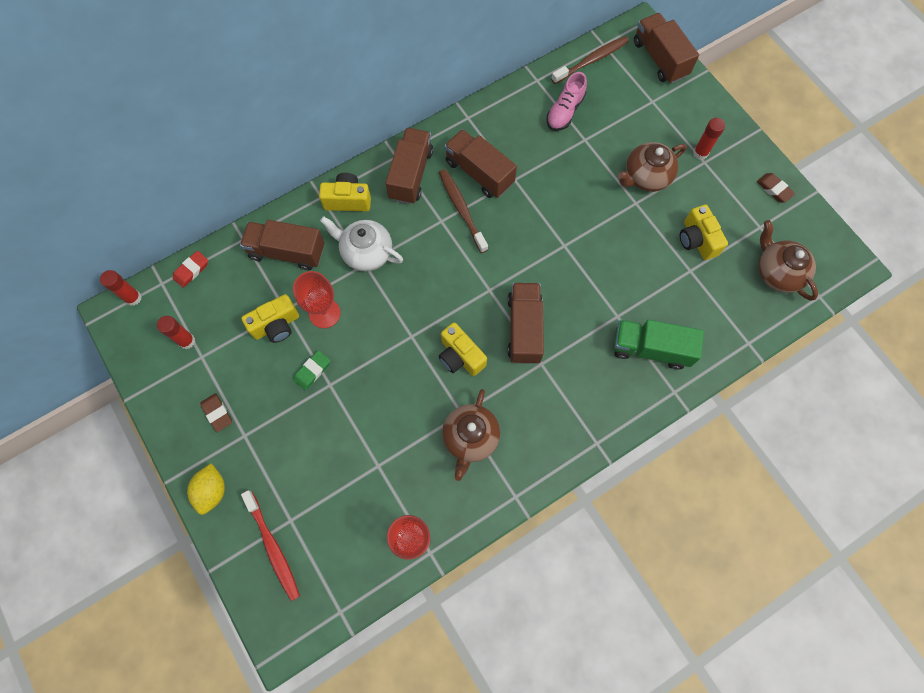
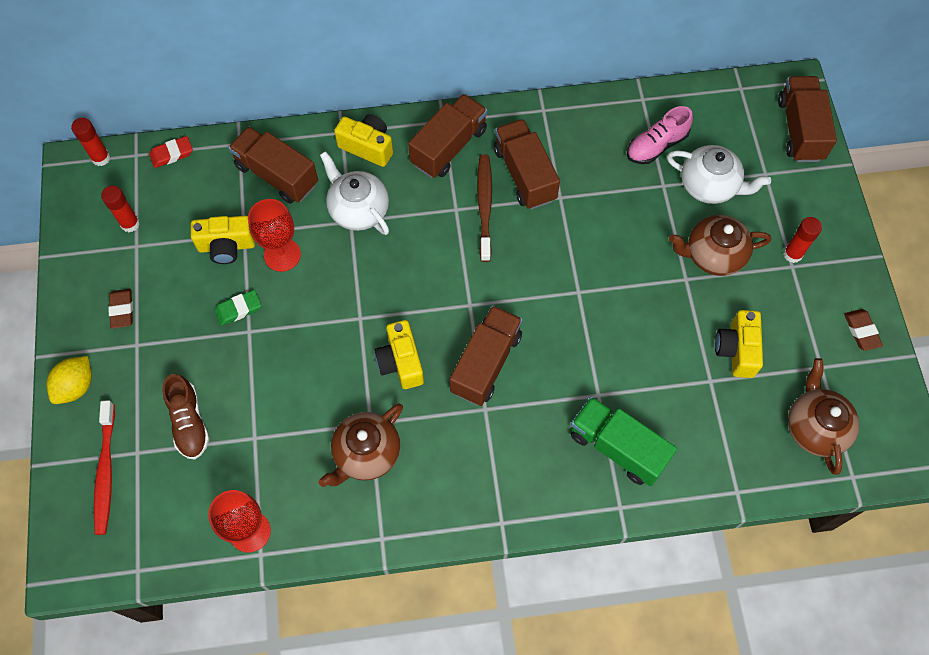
camera: 25 degrees right, 5 degrees down
(320, 477) = (189, 422): none -> brown shoe
(591, 60) = (717, 101): brown toothbrush -> none
(618, 126) = (709, 186): none -> white teapot

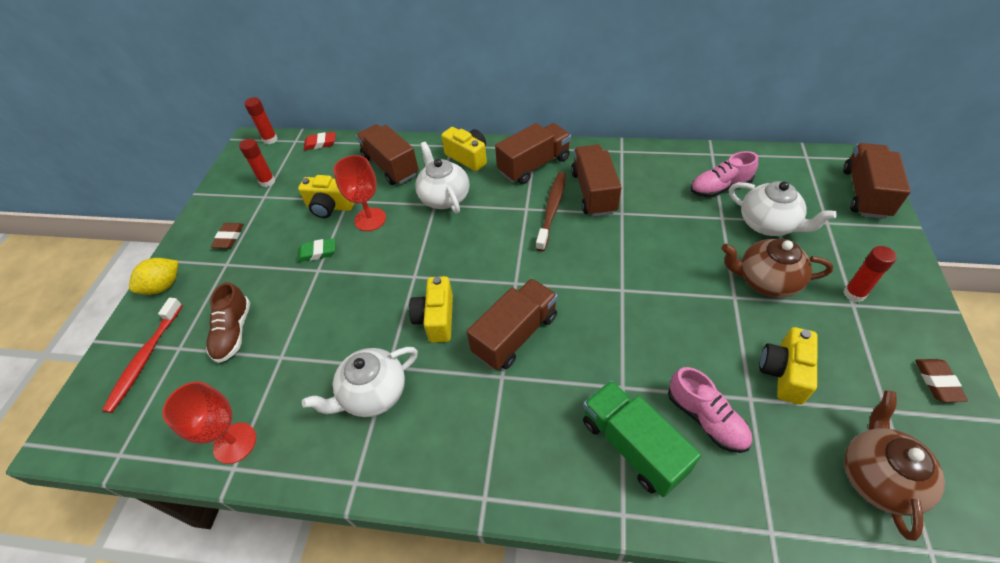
camera: 20 degrees right, 15 degrees down
(366, 454) = (373, 394): brown teapot -> white teapot
(675, 408) = (706, 418): none -> pink shoe

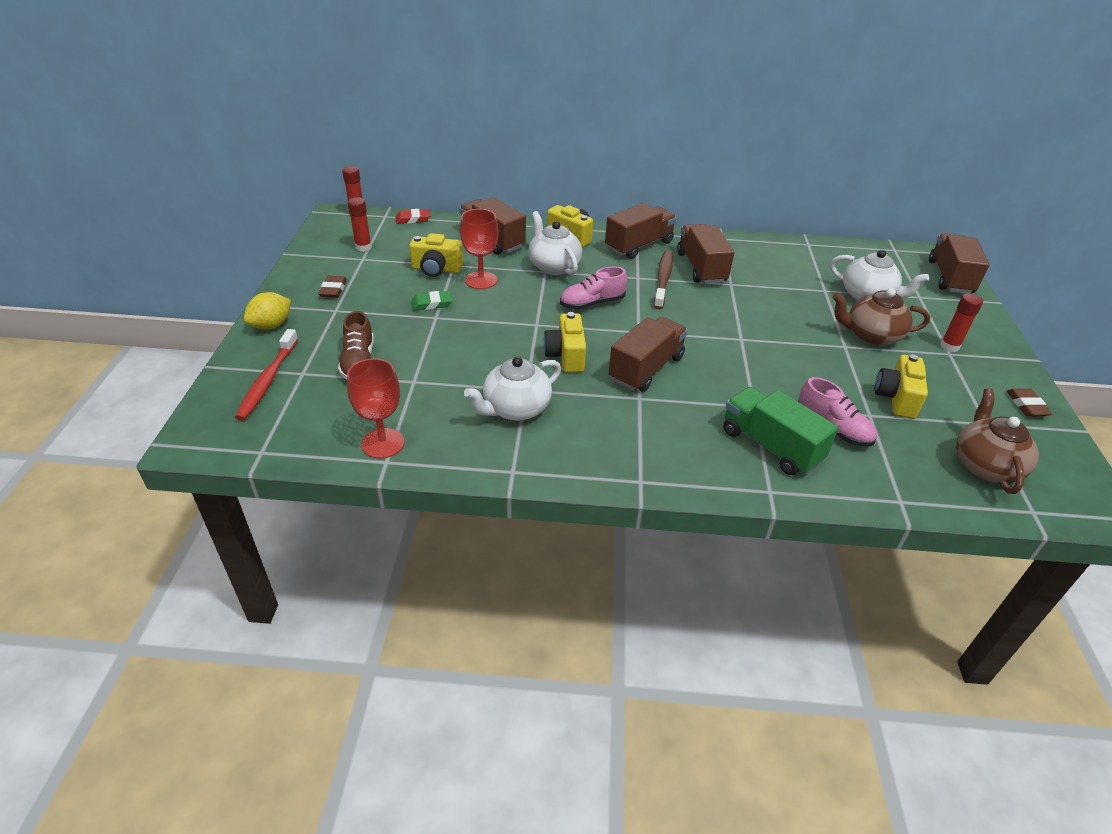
camera: 10 degrees left, 10 degrees down
(720, 187) = (819, 269): pink shoe -> pink shoe (592, 303)

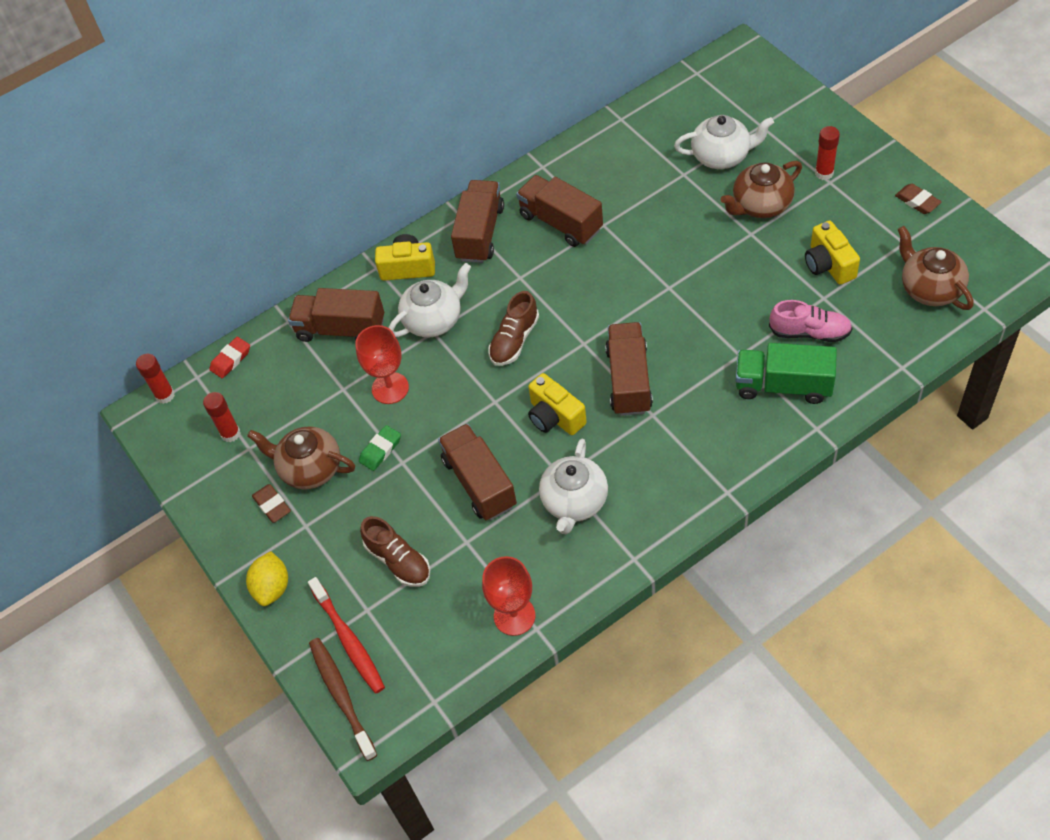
camera: 30 degrees left, 15 degrees up
(379, 287) = (310, 468): none -> brown teapot
(436, 269) = (334, 406): yellow camera -> none
(553, 266) = (434, 320): white teapot -> white teapot turned 120 degrees clockwise
(592, 303) = (514, 340): pink shoe -> brown shoe
(663, 279) = (543, 263): brown toothbrush -> brown toothbrush (341, 696)
(950, 277) = (766, 80): brown truck -> brown truck (479, 483)

